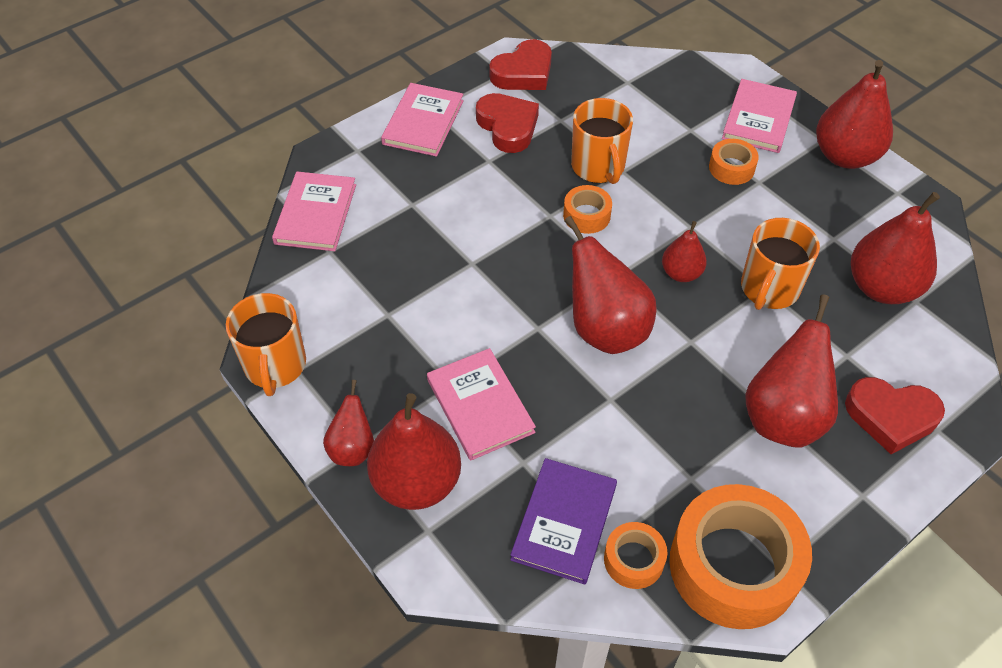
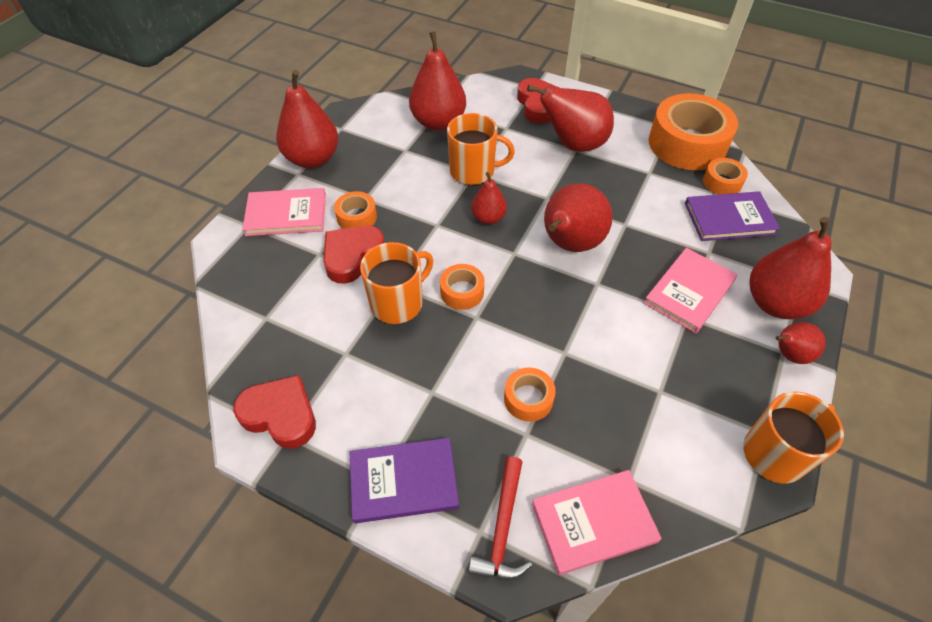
camera: 115 degrees left, 0 degrees up
(350, 162) = (502, 528): none -> red hammer
(423, 122) = (403, 481): pink book -> purple book
(442, 218) = (528, 399): none -> orange tape
(508, 126) = (375, 395): red heart -> red heart (352, 256)

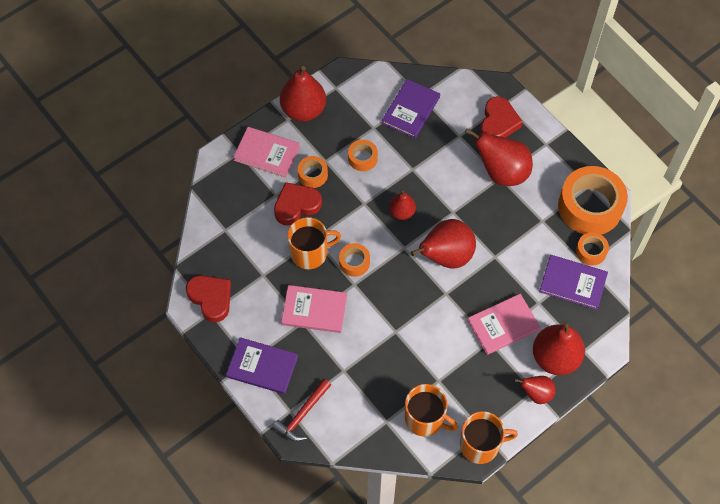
camera: 25 degrees right, 10 degrees up
(438, 122) = (411, 110): red pear -> purple book
(473, 171) = (413, 167): orange mug -> orange mug (425, 419)
(528, 399) = (356, 350): orange tape -> orange tape (362, 158)
(593, 522) = (352, 434): pink book -> pink book (314, 310)

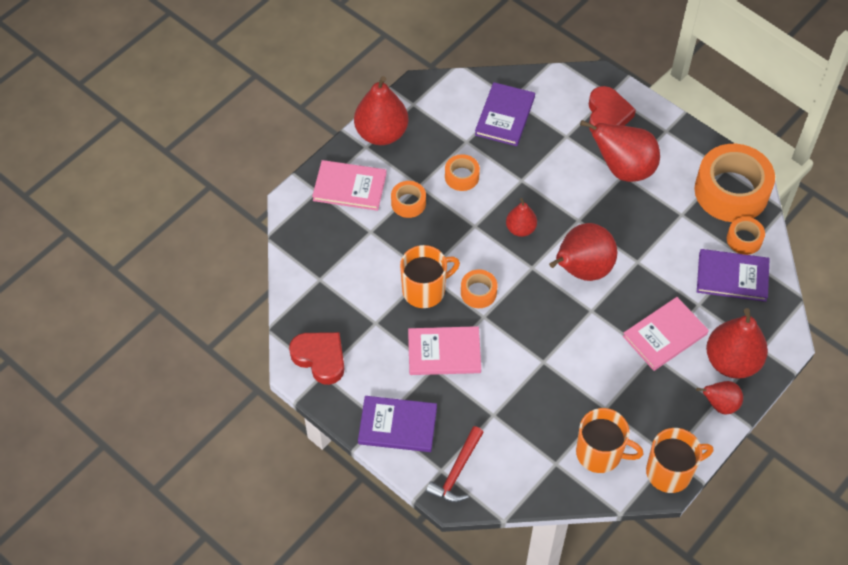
camera: 10 degrees left, 5 degrees down
(296, 205) = (397, 240): red heart -> none

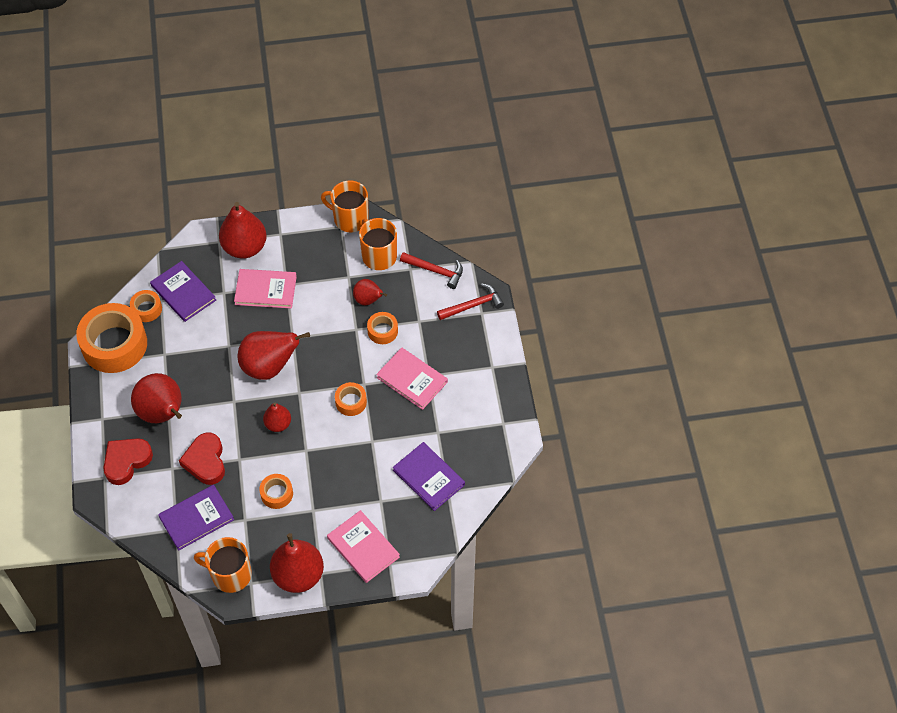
camera: 140 degrees left, 0 degrees up
(320, 358) = (495, 435): red heart -> red heart (205, 461)
(397, 425) = (484, 357): purple book -> purple book (429, 477)
(408, 203) = (334, 502): orange tape -> orange tape (382, 331)
(425, 290) = (384, 430): orange mug -> orange mug (230, 574)
(529, 480) = (435, 271): none -> red hammer
(720, 404) = (280, 231): red pear -> red pear (368, 300)

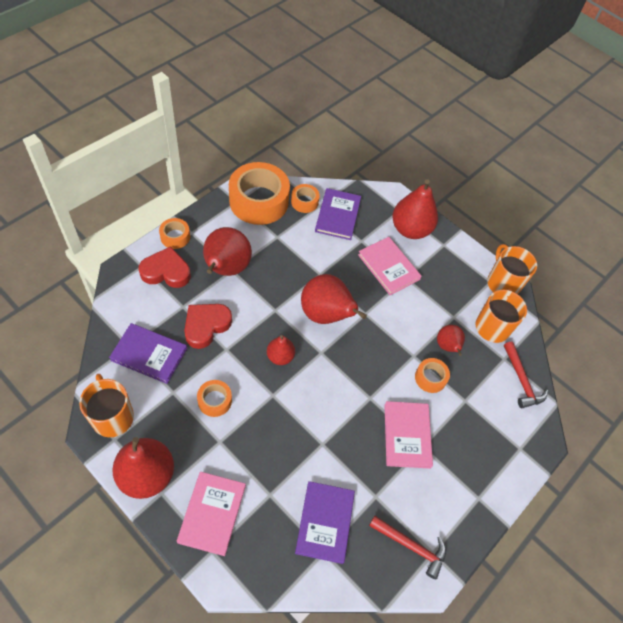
camera: 45 degrees right, 0 degrees up
(351, 402) = (345, 399): orange tape -> orange tape (175, 237)
(473, 305) = (520, 435): red hammer -> red hammer (411, 546)

